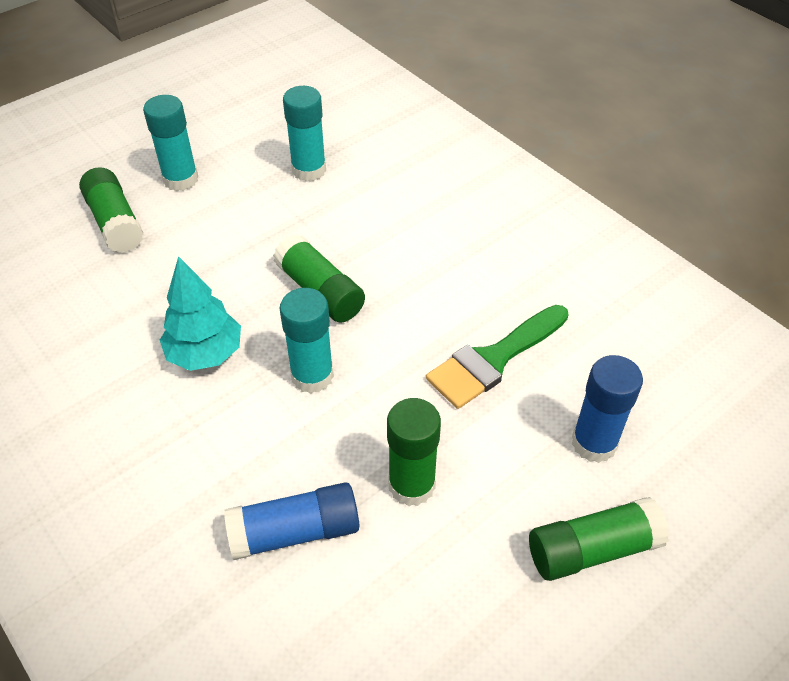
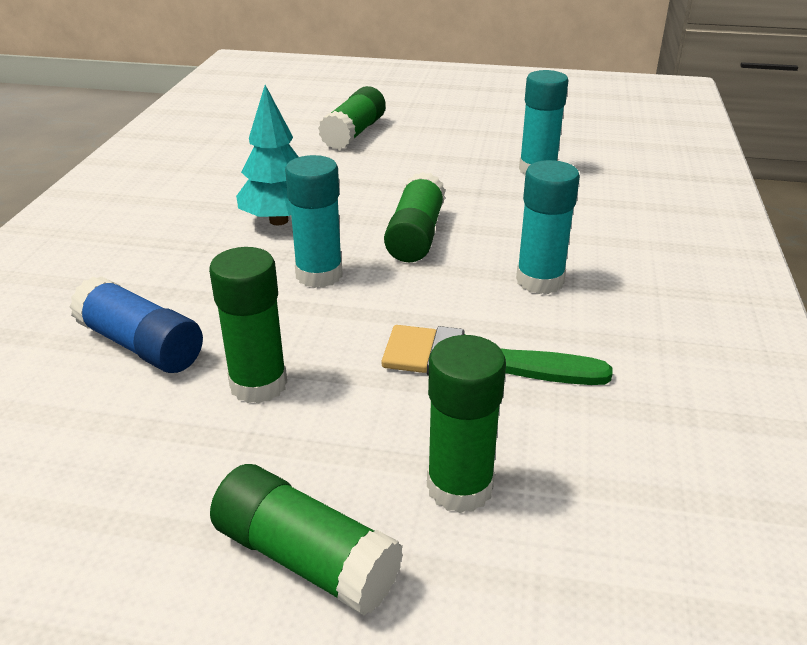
camera: 50 degrees right, 15 degrees down
(180, 179) = (434, 133): turquoise glue stick -> turquoise glue stick (540, 281)
(594, 443) = (459, 487): blue glue stick -> green glue stick

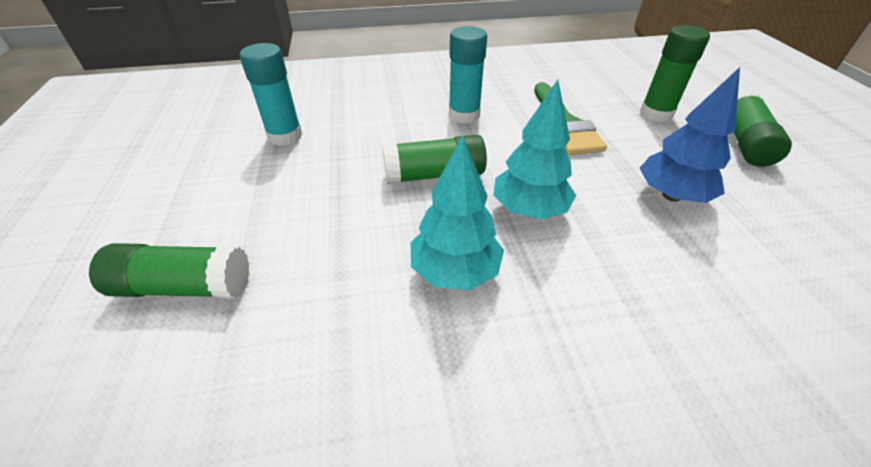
camera: 110 degrees left, 10 degrees up
(141, 345) = (709, 277): blue glue stick -> none
(258, 384) = (671, 195): green glue stick -> blue tree
(319, 275) = (529, 210): turquoise glue stick -> turquoise tree

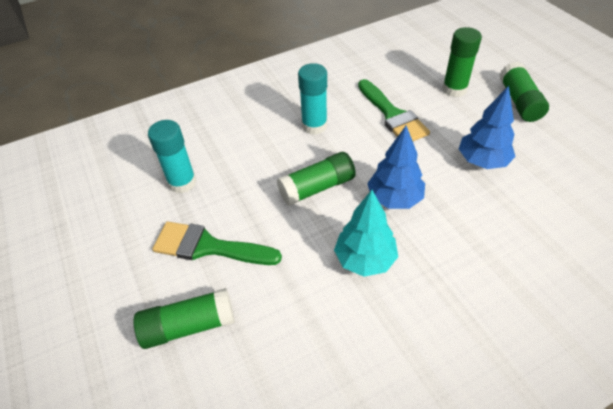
camera: 15 degrees left, 5 degrees up
(268, 204) = (208, 247): none -> green brush
(529, 210) = (394, 199): turquoise tree -> blue tree

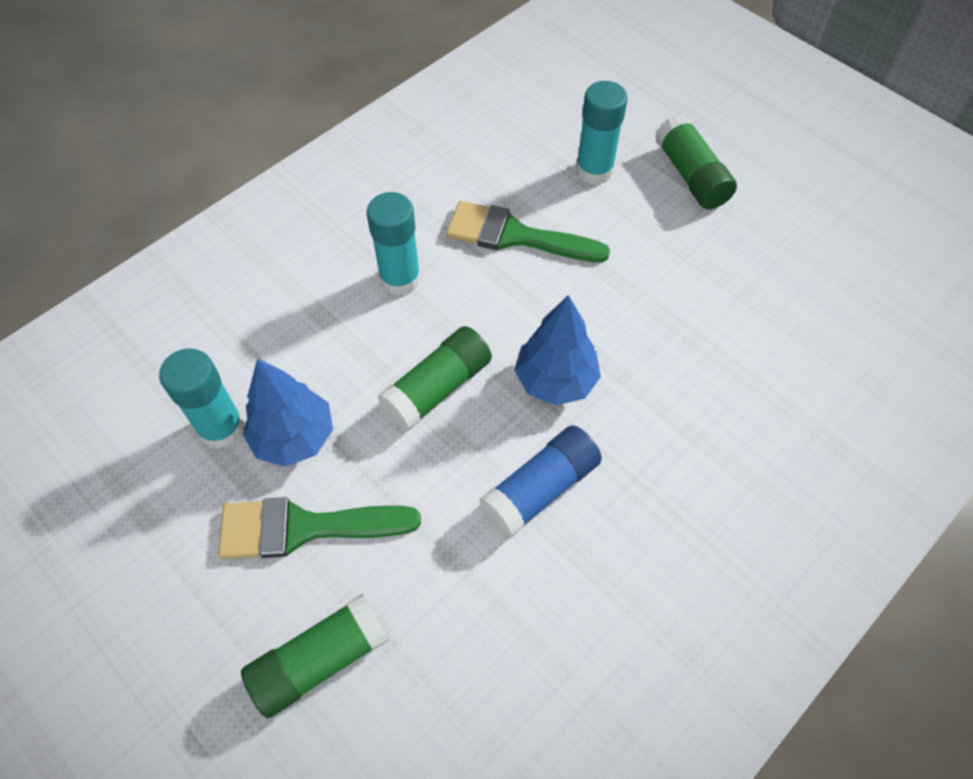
camera: 20 degrees left, 10 degrees up
(365, 259) = (540, 489): turquoise tree -> blue glue stick
(392, 115) = (515, 236): green brush -> green brush turned 150 degrees clockwise
(454, 89) = (594, 170): green glue stick -> turquoise glue stick
(482, 161) = (662, 290): blue tree -> blue tree (294, 437)

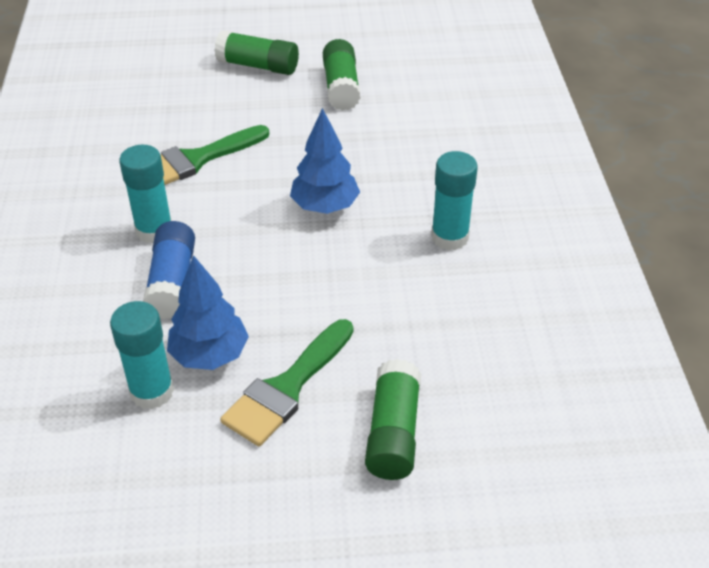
camera: 50 degrees left, 15 degrees down
(437, 388) = (263, 262): green glue stick -> green glue stick (341, 87)
(540, 489) = (390, 258): blue glue stick -> blue glue stick (172, 282)
(594, 170) = (197, 98): turquoise glue stick -> turquoise glue stick (449, 237)

